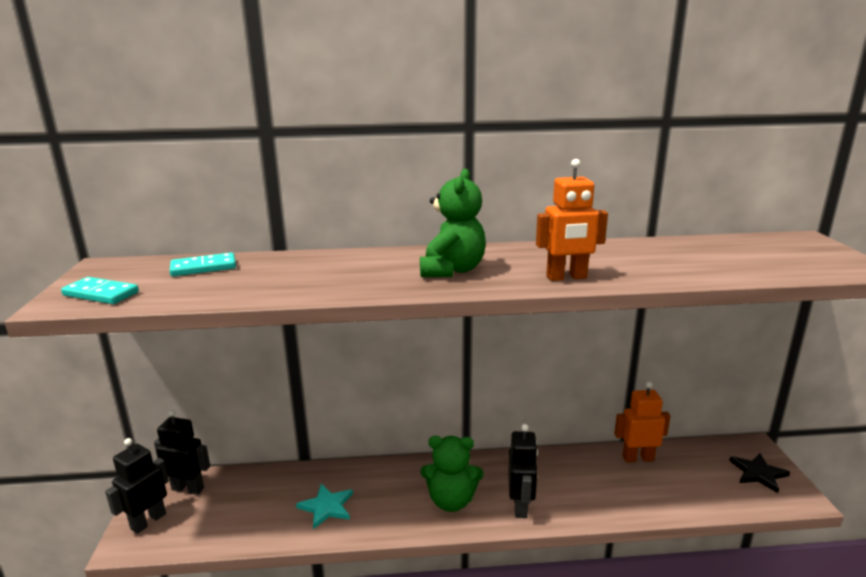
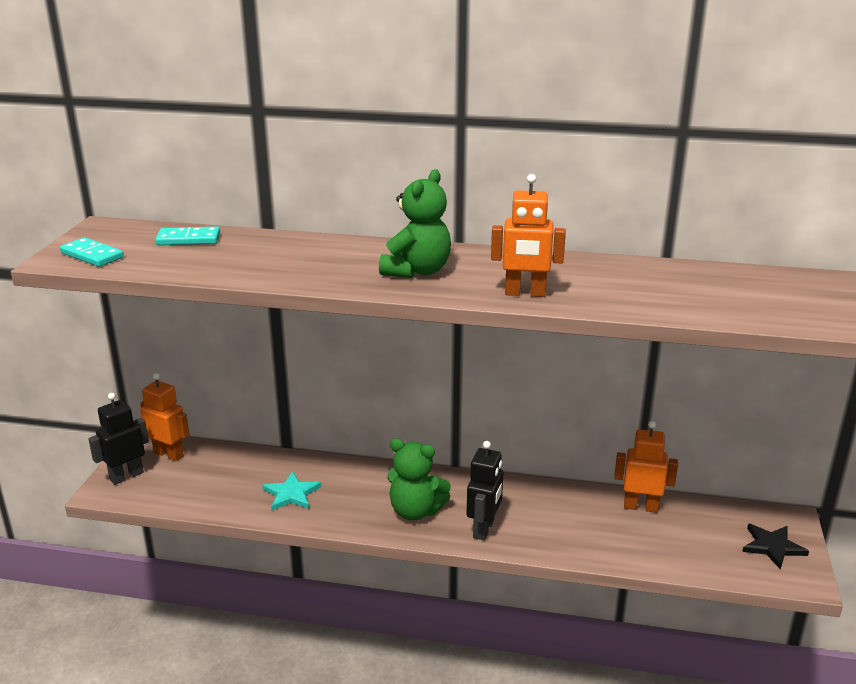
camera: 15 degrees right, 5 degrees up
(188, 488) = (169, 454): black robot -> orange robot

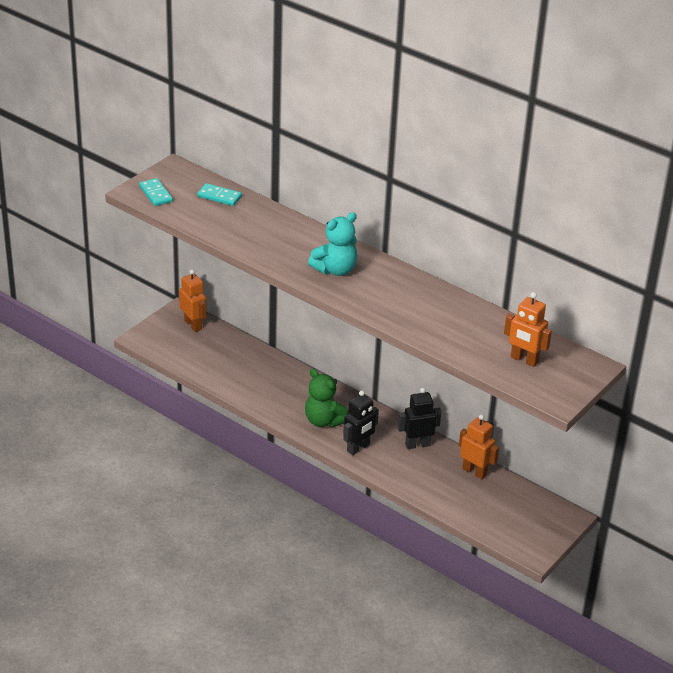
camera: 25 degrees right, 10 degrees up
(126, 476) = (159, 332): black robot -> black robot (417, 444)
(291, 494) = (254, 381): turquoise star -> none
(417, 271) = (335, 270): green teddy bear -> turquoise teddy bear
(525, 293) = (382, 309): orange robot -> orange robot (524, 360)
(772, 546) = (536, 528): black star -> none

